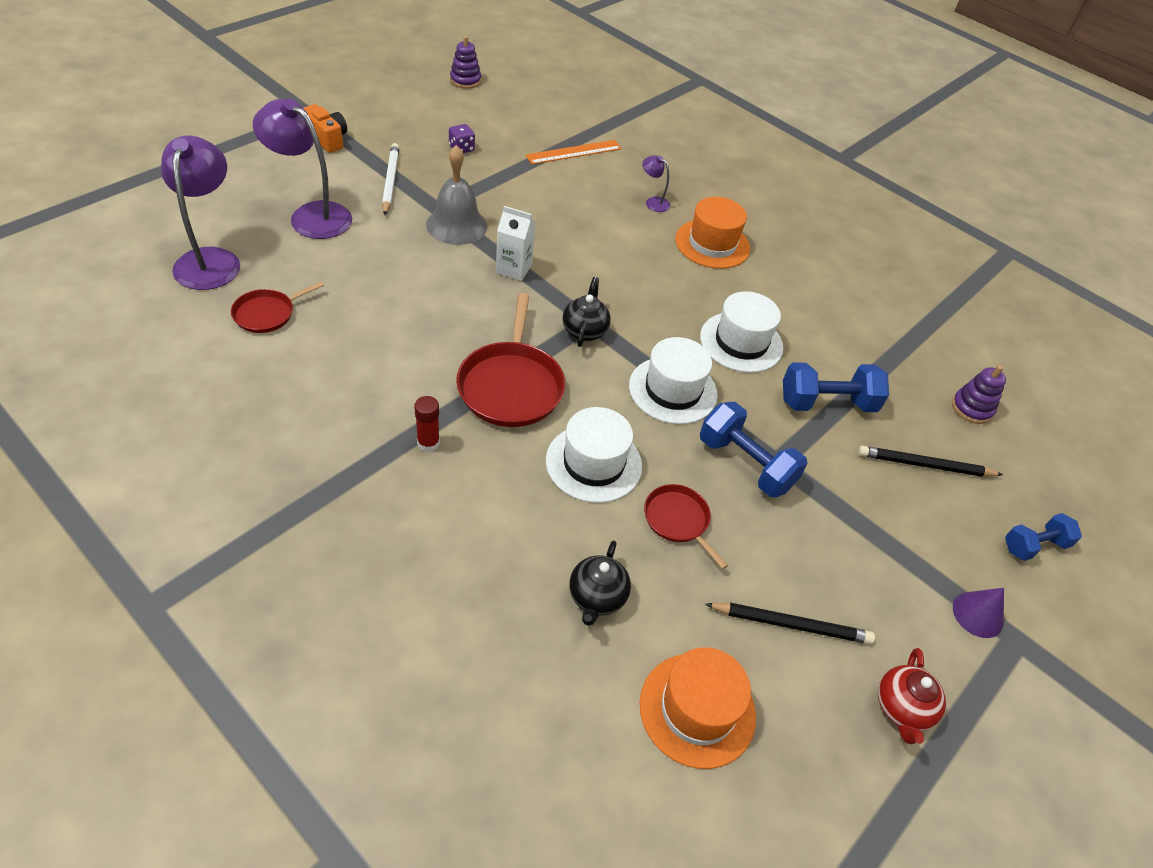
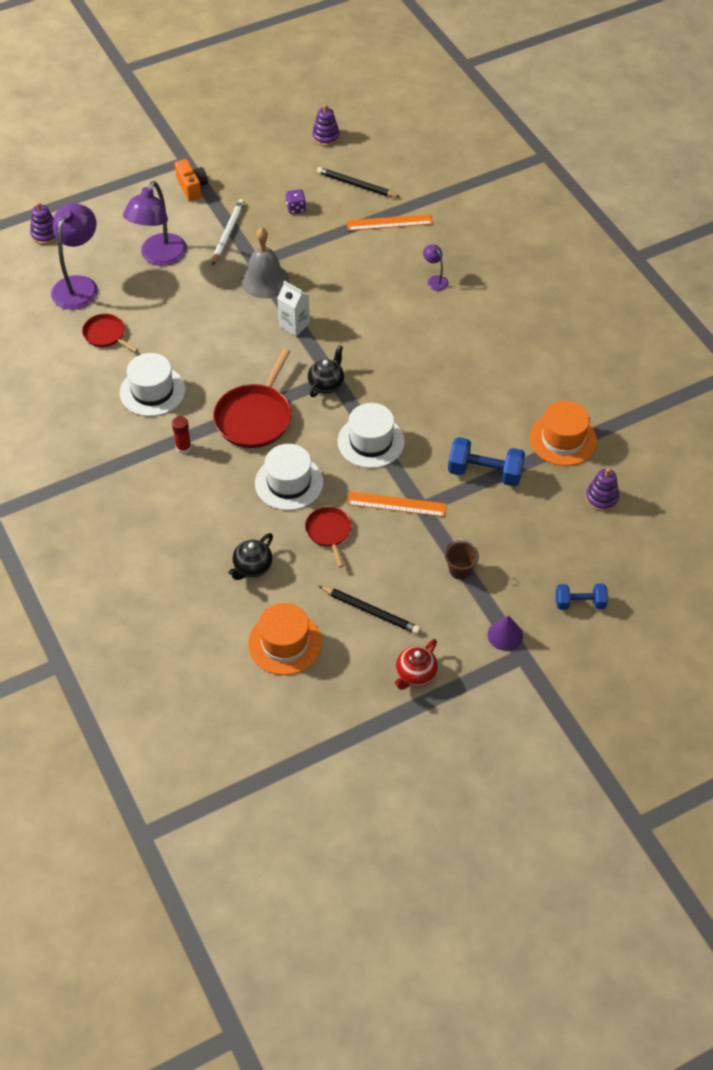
camera: 25 degrees right, 5 degrees up
(146, 207) = (45, 234): none -> purple stacking toy
(267, 314) = (106, 335): red pan -> red pan turned 60 degrees clockwise
(311, 215) = (159, 257): purple lamp -> purple lamp turned 120 degrees counterclockwise
(712, 244) = (466, 326): orange hat -> orange hat (563, 439)
(741, 342) = (444, 413): white hat -> white hat (152, 391)
(745, 464) = (396, 504): blue dumbbell -> orange ruler
(870, 535) = (460, 570): none -> brown bucket
(925, 465) = (533, 532): black pencil -> black pencil (356, 185)

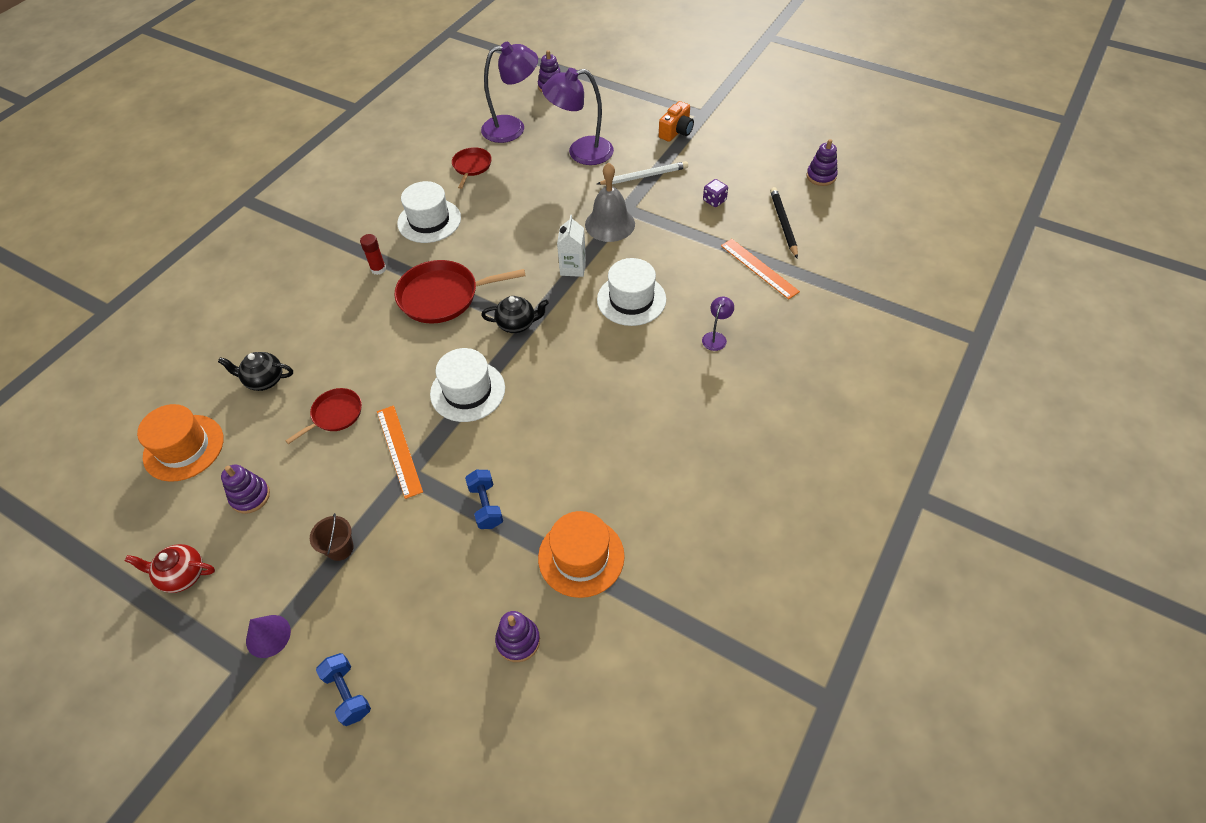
camera: 60 degrees right, 0 degrees up
(289, 483) = (379, 356): white hat -> white hat (631, 299)
(370, 611) = (250, 496): black pencil -> purple stacking toy
(485, 473) = (486, 505): blue dumbbell -> blue dumbbell, size x0.64

